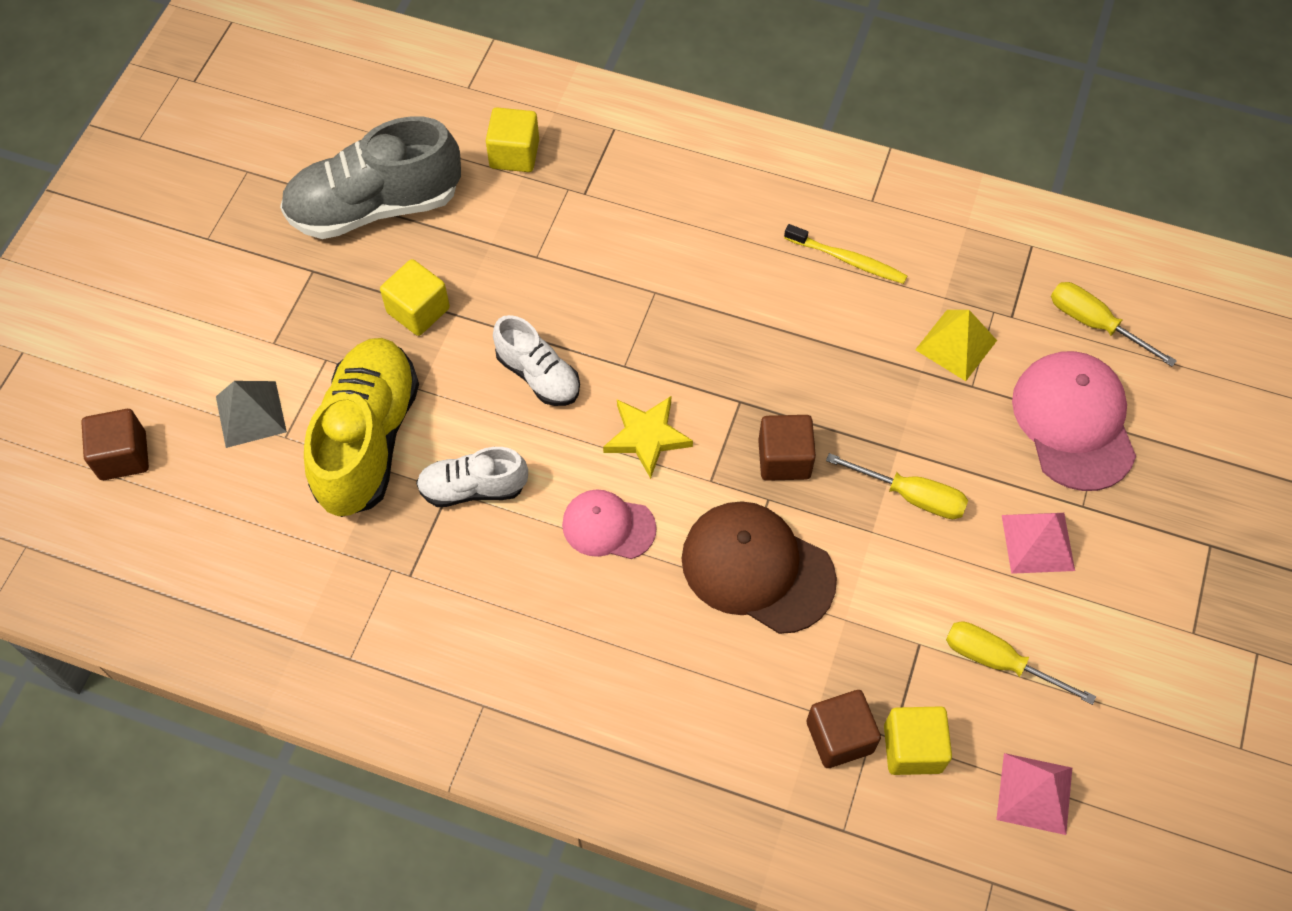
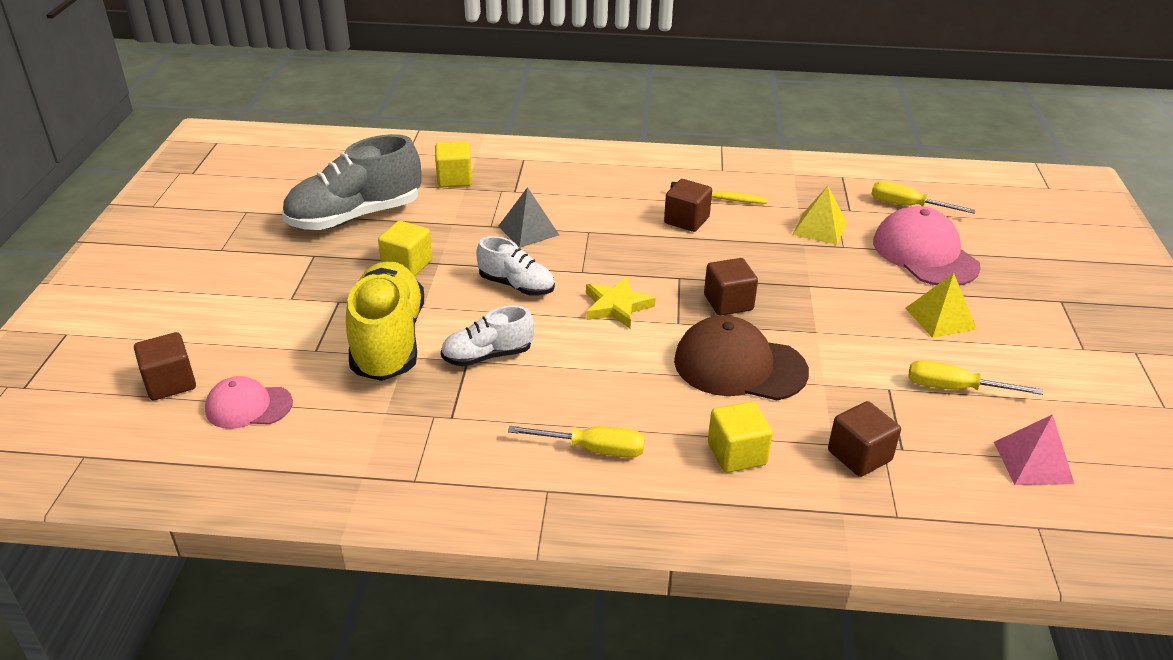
camera: 15 degrees left, 25 degrees down
(250, 414) = (281, 341): grey pyramid -> grey pyramid (528, 230)
(608, 526) = (608, 360): pink cap -> pink cap (248, 406)
(787, 295) = (686, 220): none -> brown cube
(911, 496) = (834, 308): yellow screwdriver -> yellow screwdriver (593, 449)
(912, 748) = (921, 452): yellow cube -> yellow cube (736, 454)
(1038, 542) = (940, 318): pink pyramid -> yellow pyramid

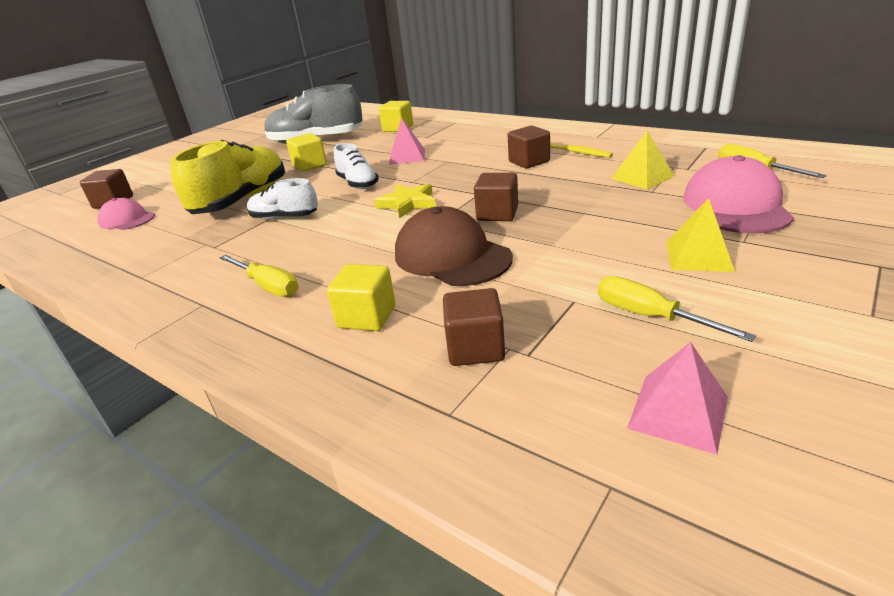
camera: 35 degrees right, 5 degrees down
(528, 230) = (407, 156): grey pyramid -> pink pyramid

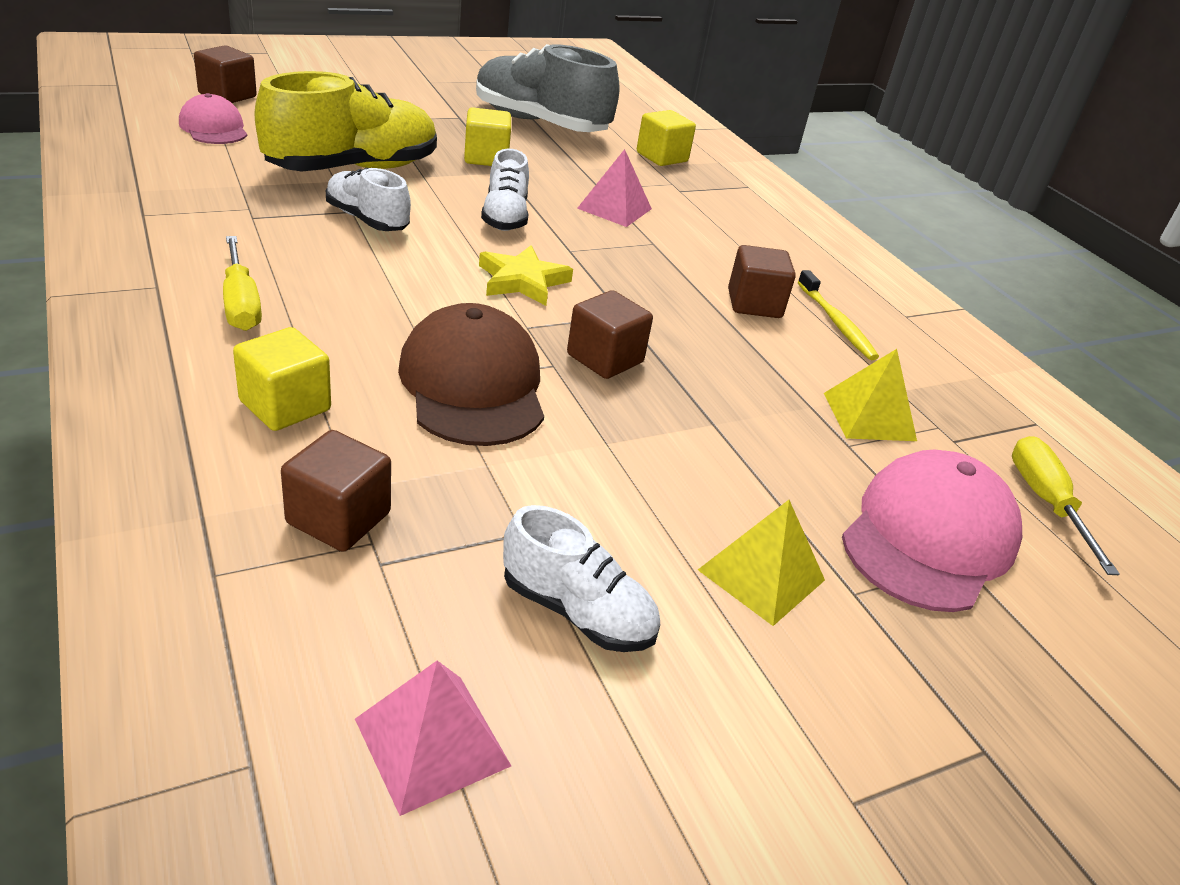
camera: 20 degrees right, 5 degrees up
(650, 316) = (577, 611): yellow screwdriver -> white shoe

